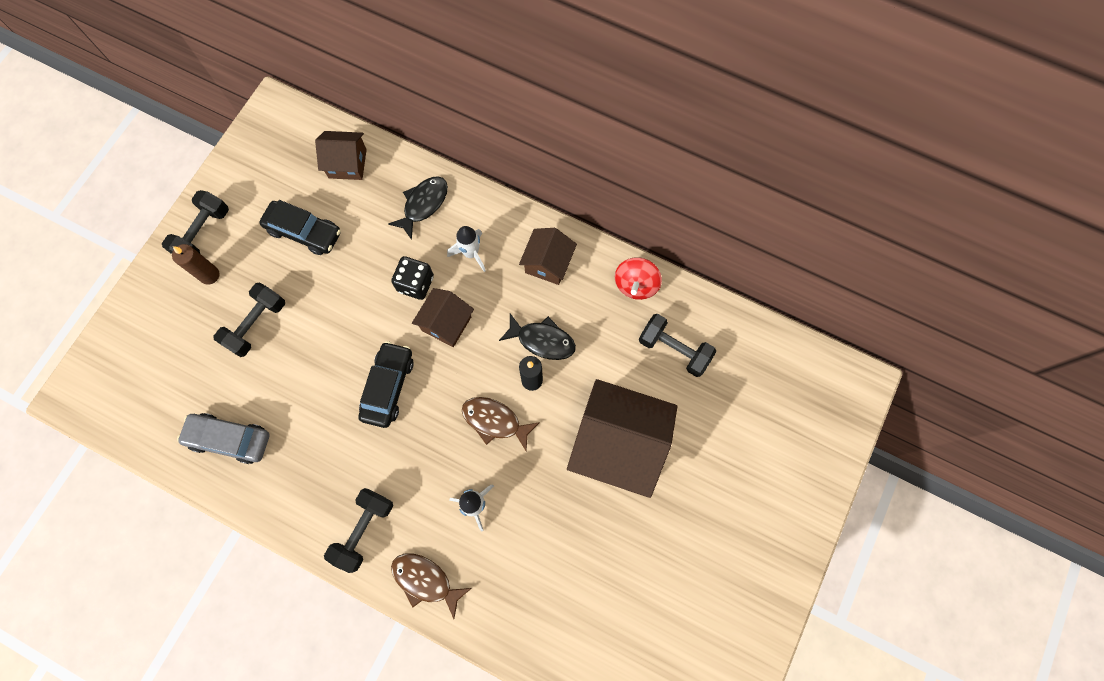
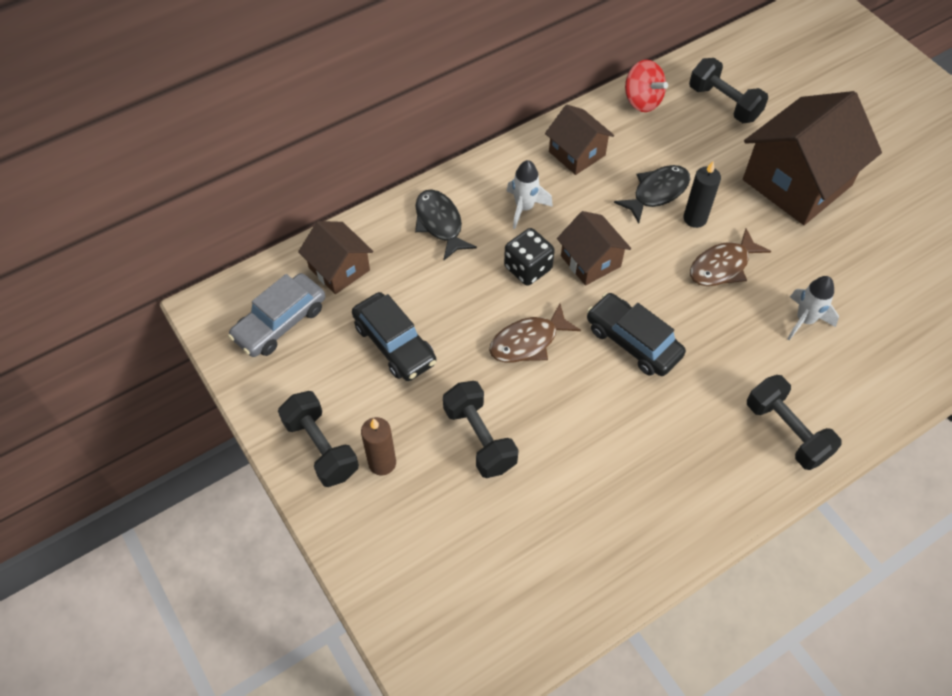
camera: 60 degrees left, 15 degrees down
(229, 439) = (609, 524): grey car -> grey car (280, 322)
(304, 232) = (394, 344): black car -> black car turned 90 degrees clockwise
(347, 163) = (339, 269): brown house -> brown house turned 75 degrees counterclockwise
(425, 580) = (868, 397): brown fish -> brown fish (528, 341)
(674, 349) = (724, 103): black dumbbell -> black dumbbell turned 75 degrees clockwise

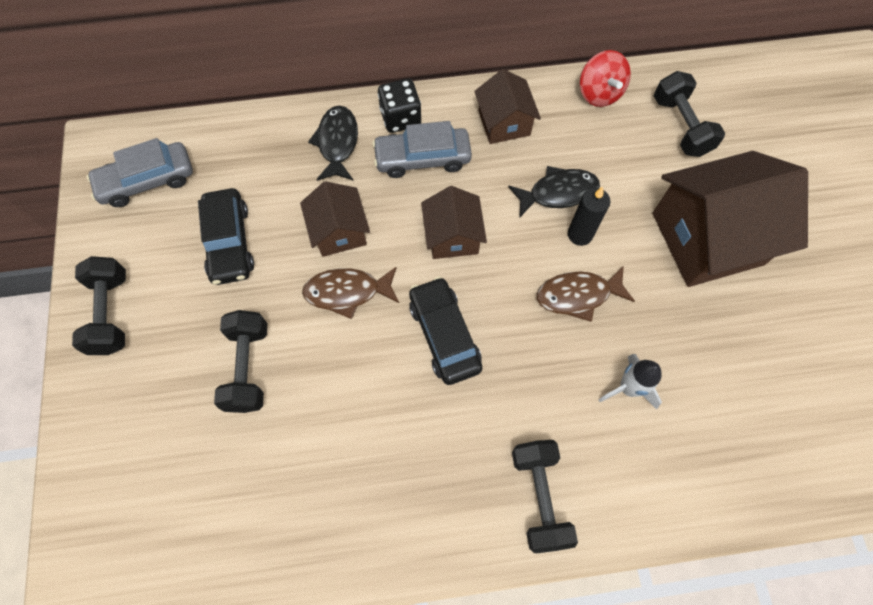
camera: 25 degrees right, 10 degrees up
(339, 269) = (225, 151): brown house -> brown house (339, 231)
(382, 463) = (152, 351): brown candle -> none
(524, 208) = (422, 158): white rocket -> grey car
(528, 268) = (390, 219): black dice -> black dice (400, 118)

